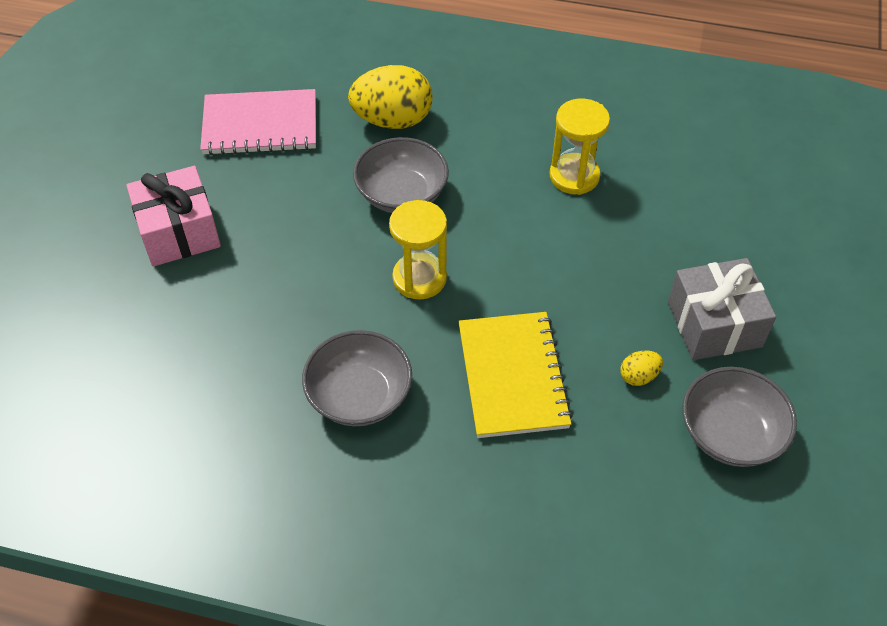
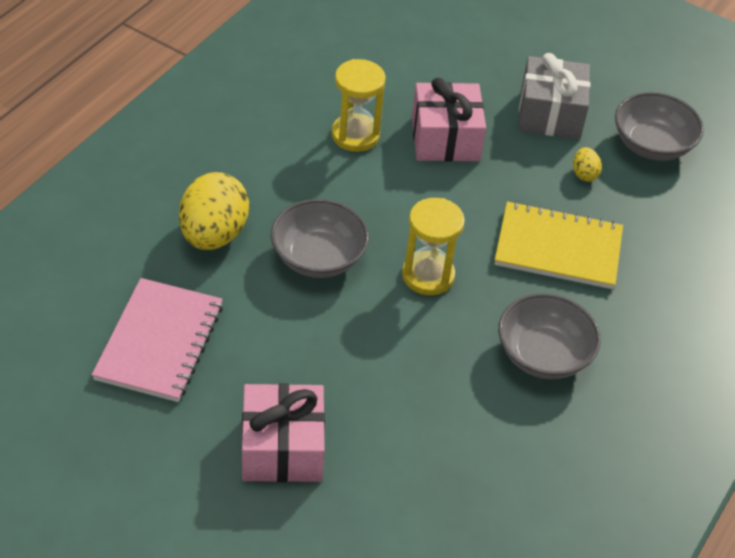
camera: 75 degrees left, 5 degrees down
(615, 244) = (445, 138): none -> pink gift

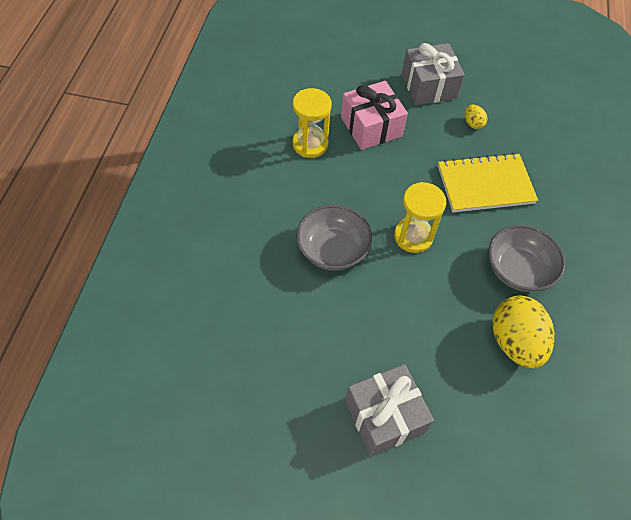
camera: 20 degrees left, 10 degrees up
(159, 342) = (253, 363): pink notebook -> none
(213, 235) = (250, 258): yellow egg -> yellow egg (514, 342)
(282, 448) = (384, 416): pink gift -> grey gift
(652, 145) = (502, 88): grey bowl -> none

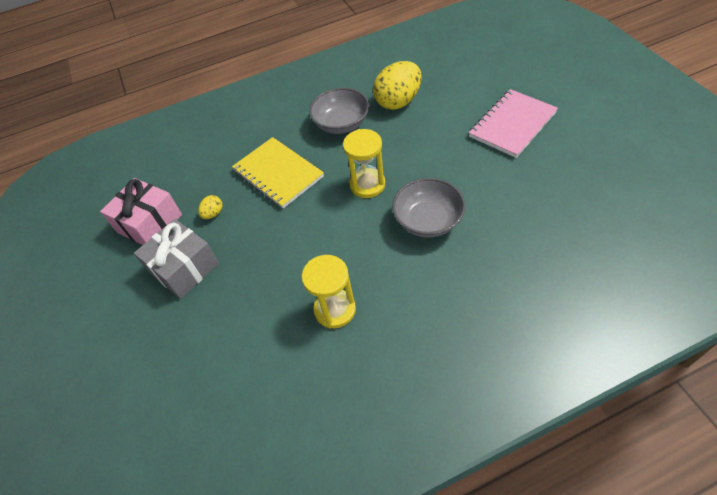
camera: 115 degrees left, 5 degrees down
(371, 126) = (273, 278): pink gift -> pink gift (149, 223)
(384, 416) = (512, 125): grey gift -> pink notebook

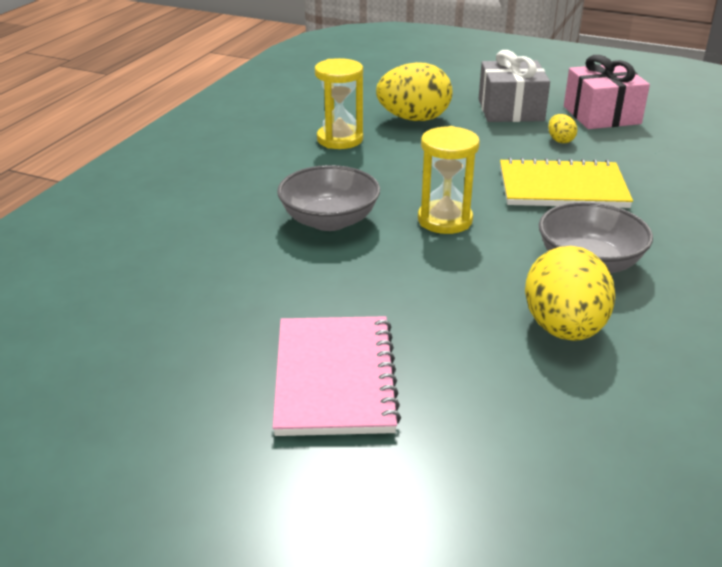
camera: 130 degrees right, 20 degrees down
(255, 303) = (414, 119): none -> yellow egg

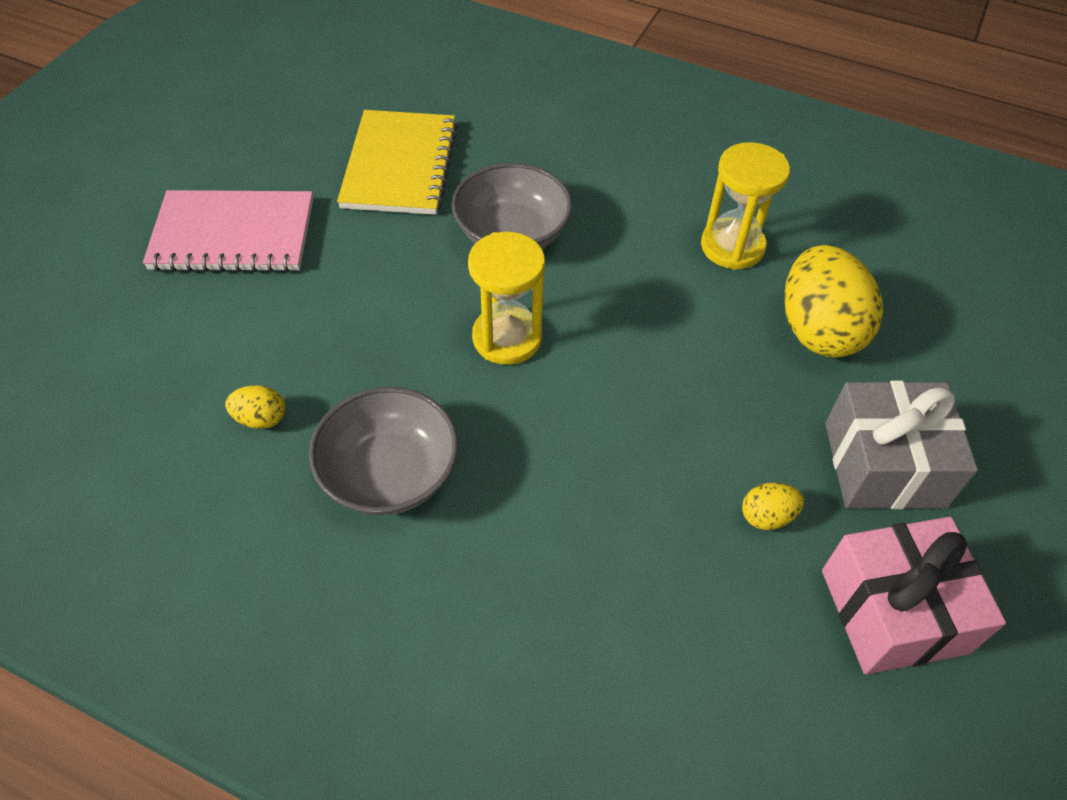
camera: 90 degrees right, 20 degrees up
(562, 188) = (595, 485): yellow notebook -> yellow notebook (400, 165)
(564, 329) = (261, 419): yellow egg -> yellow egg, size x0.45

